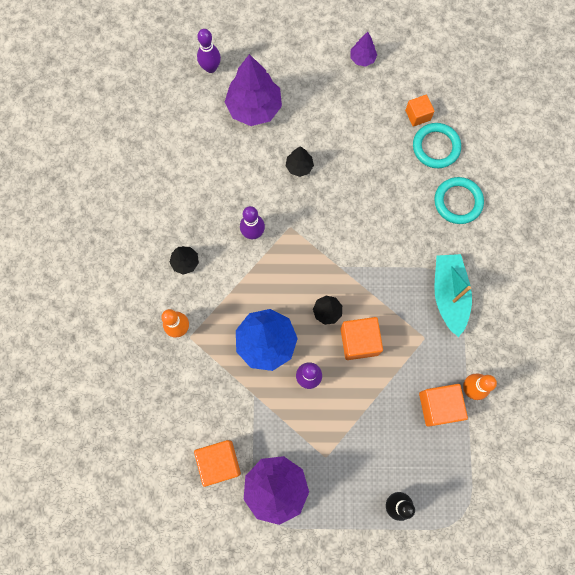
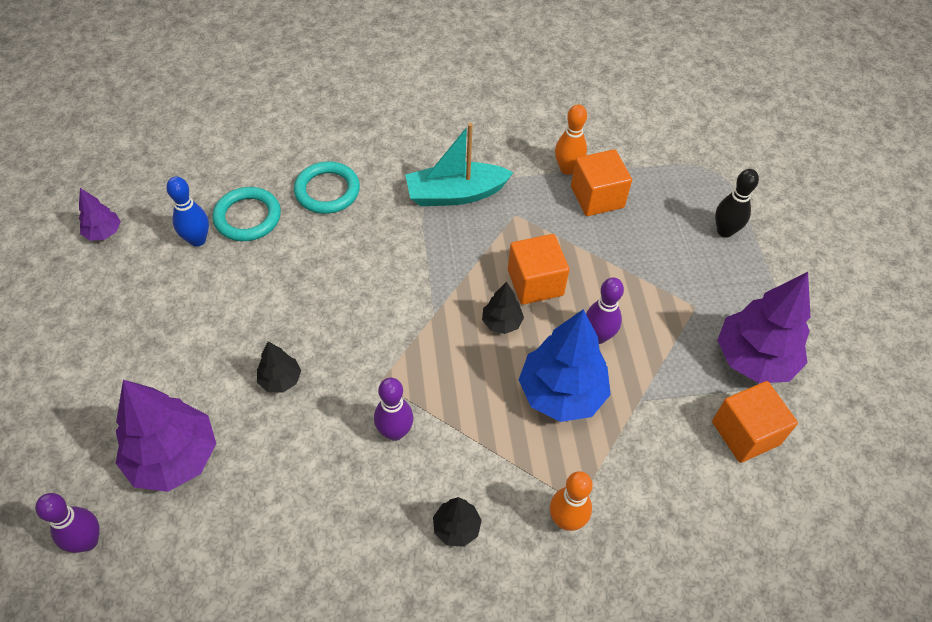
camera: 100 degrees left, 20 degrees down
(362, 59) = (96, 313): purple tree -> purple tree (104, 233)
(417, 115) = (197, 240): orange cube -> blue bowling pin

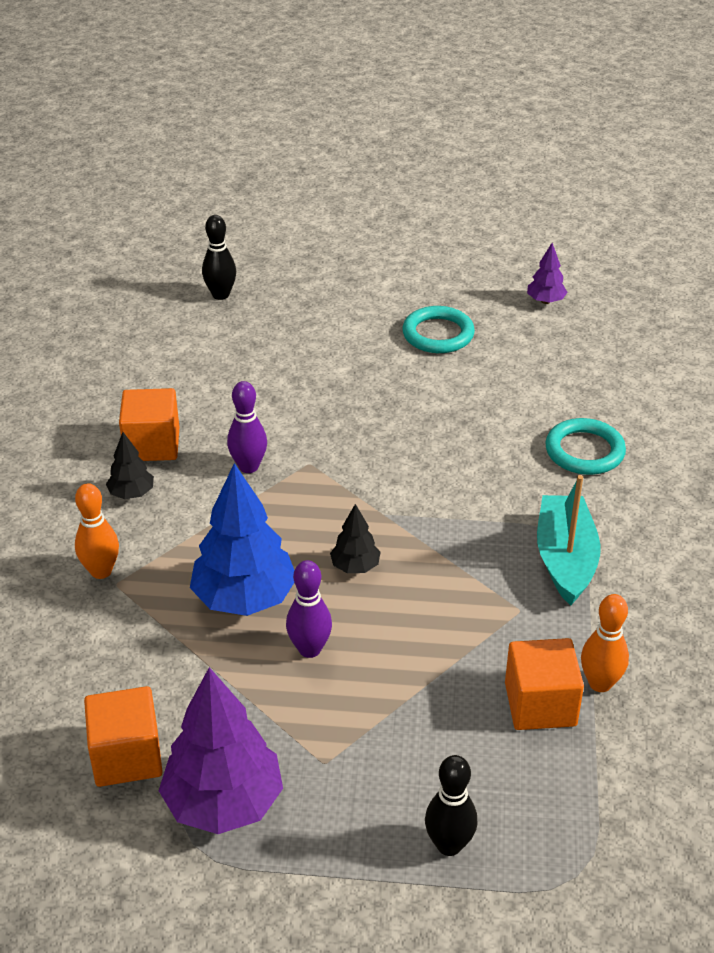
camera: 105 degrees right, 15 degrees down
(87, 541) = (221, 295): purple bowling pin -> black bowling pin
(174, 458) = (277, 336): purple tree -> none
(197, 240) = (525, 356): blue bowling pin -> none
(247, 217) = (552, 390): turquoise ring -> turquoise ring (438, 334)
(280, 380) = (335, 399): black tree -> none
(535, 282) = (405, 607): orange cube -> orange cube (152, 445)

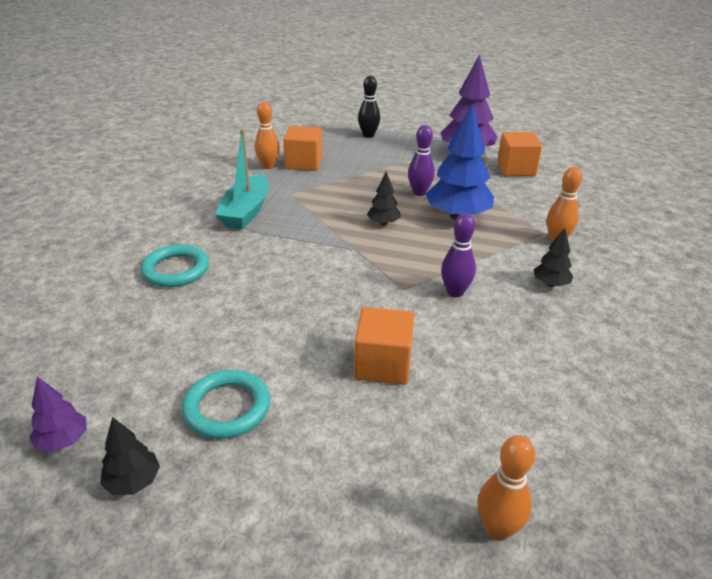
camera: 170 degrees left, 5 degrees down
(152, 445) = (543, 321): orange cube -> orange cube (383, 365)
(221, 295) = (497, 529): black bowling pin -> orange bowling pin
(475, 288) = (133, 482): none -> black tree

